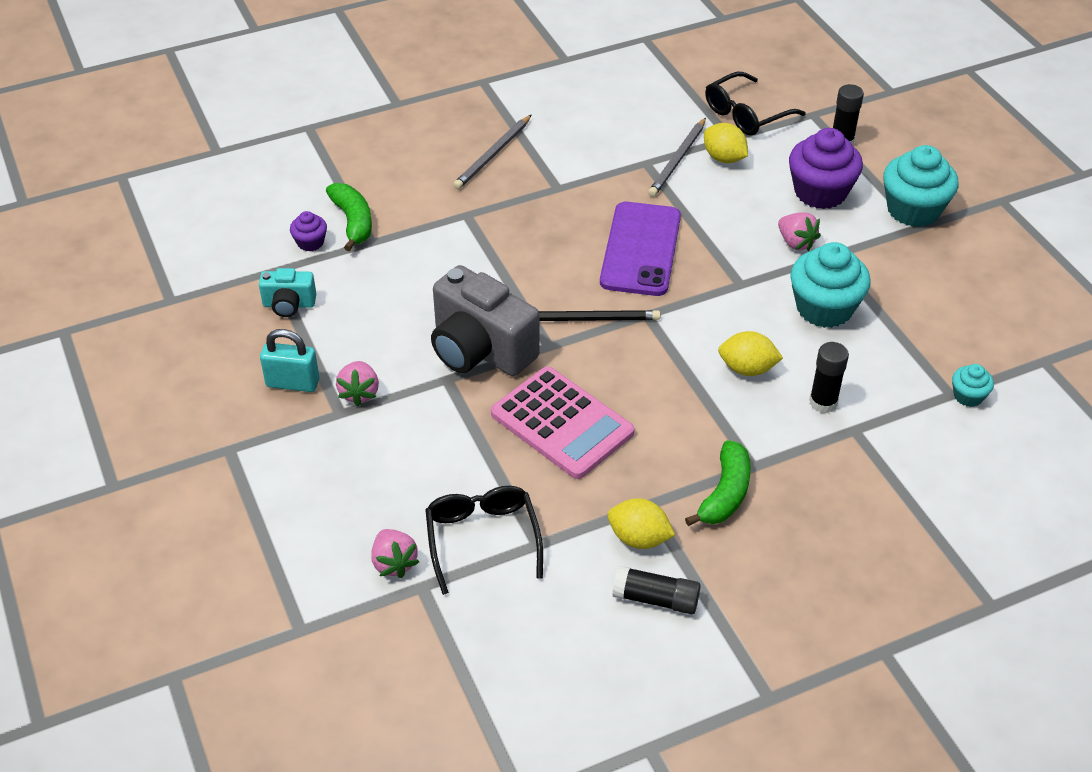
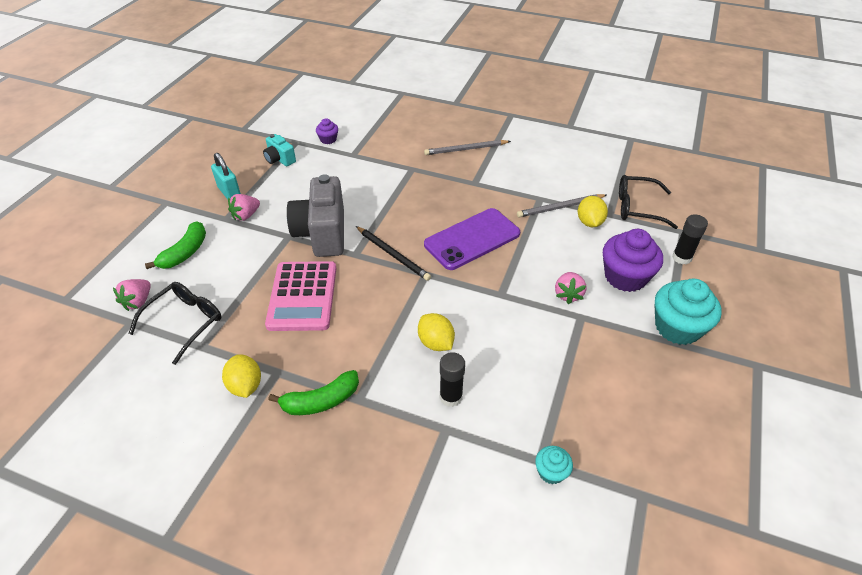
camera: 45 degrees right, 0 degrees up
(353, 222) = (358, 141): green banana -> green banana (185, 253)
(656, 599) = (203, 426): black glue stick -> none
(824, 308) = (532, 343): turquoise cupcake -> none

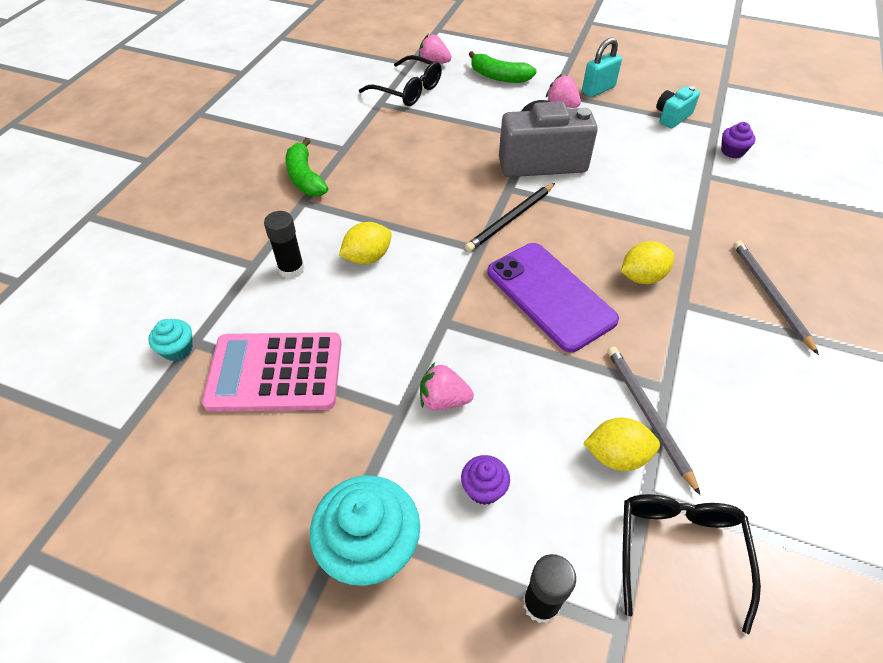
camera: 90 degrees right, 5 degrees up
(245, 386) = (331, 132): yellow lemon -> yellow lemon (642, 277)
(302, 296) = (440, 155): pink calculator -> pink calculator (275, 372)
(625, 277) = (484, 488): purple cupcake -> purple cupcake, size x0.49

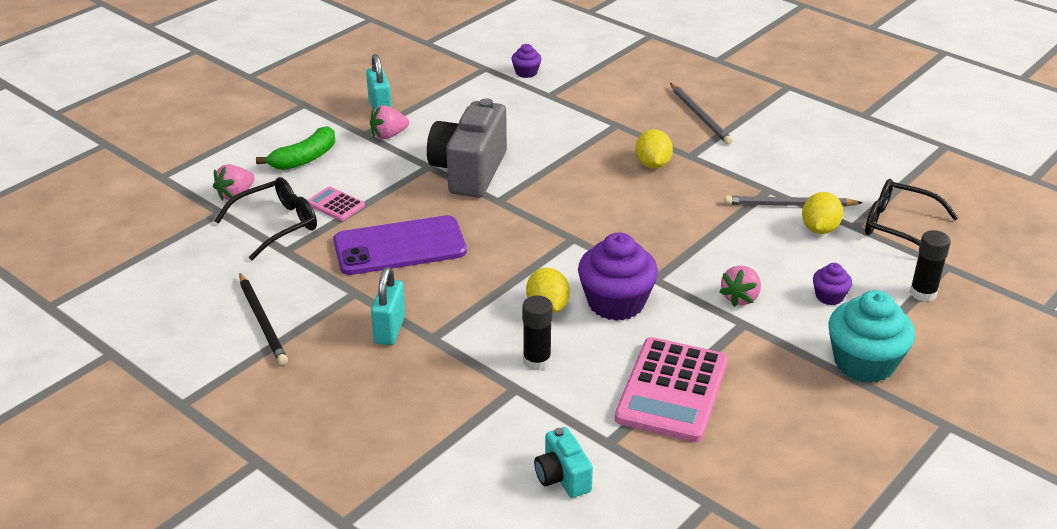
camera: 70 degrees left, 15 degrees down
(177, 349) = (613, 455): turquoise cupcake -> none
(305, 177) = (390, 329): green banana -> turquoise padlock
(393, 302) = (616, 303): none -> purple cupcake
(449, 107) = (335, 205): none -> pink calculator
(510, 219) = (543, 210): black pencil -> black pencil (262, 321)
(550, 296) = (651, 215): purple phone -> purple phone (400, 246)
(672, 117) = (455, 84): turquoise camera -> turquoise camera (562, 477)
(770, 295) = (700, 116): grey pencil -> grey pencil turned 120 degrees counterclockwise

